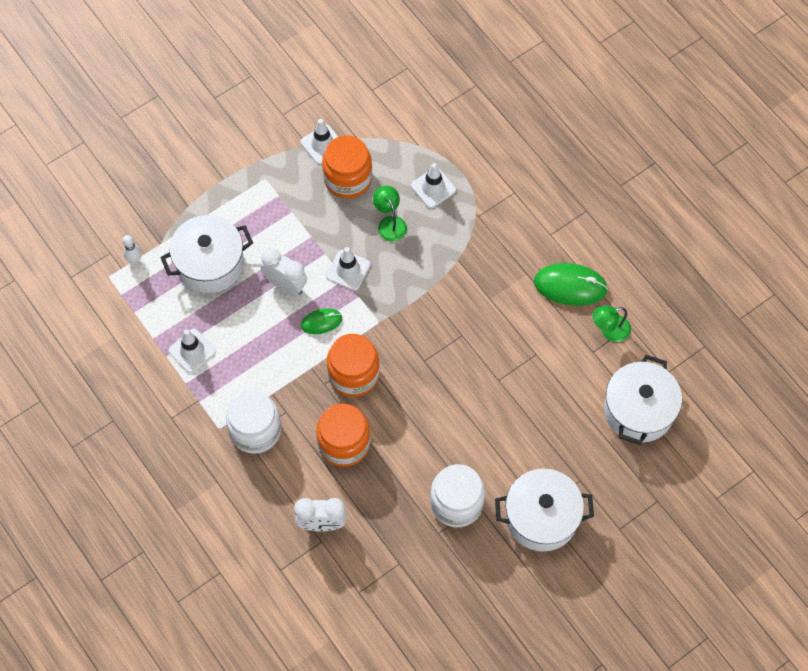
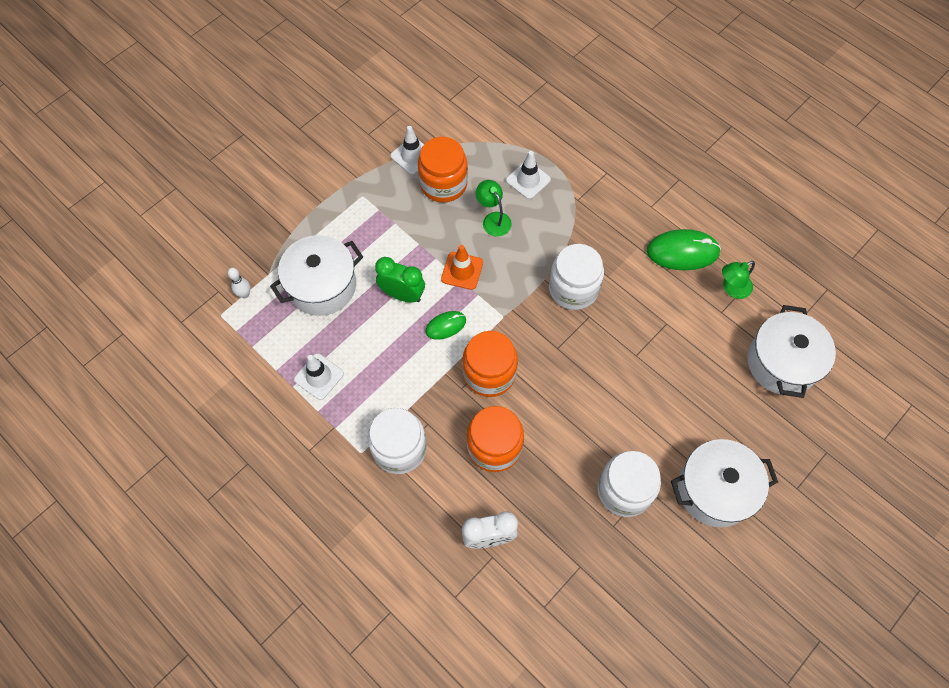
camera: 10 degrees left, 0 degrees up
(286, 285) = (402, 294): white clock -> green clock
(348, 270) = (462, 271): white traffic cone -> orange traffic cone
(453, 305) = (573, 288): none -> white jar

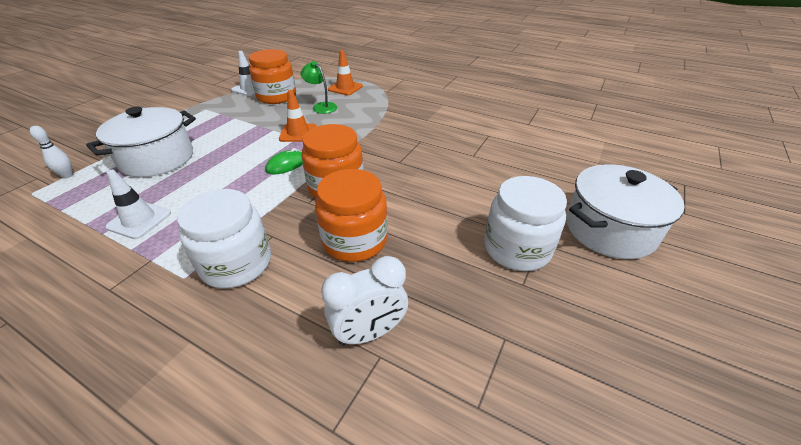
camera: 15 degrees left, 25 degrees down
(402, 294) = (241, 153): green clock -> none
(528, 180) = (345, 88): white traffic cone -> orange traffic cone
(573, 288) = (400, 129): white jar -> none
(682, 252) = (479, 102): green mouse -> none
(732, 289) = (528, 112): green lamp -> none
(782, 363) = (597, 141): white pot -> none

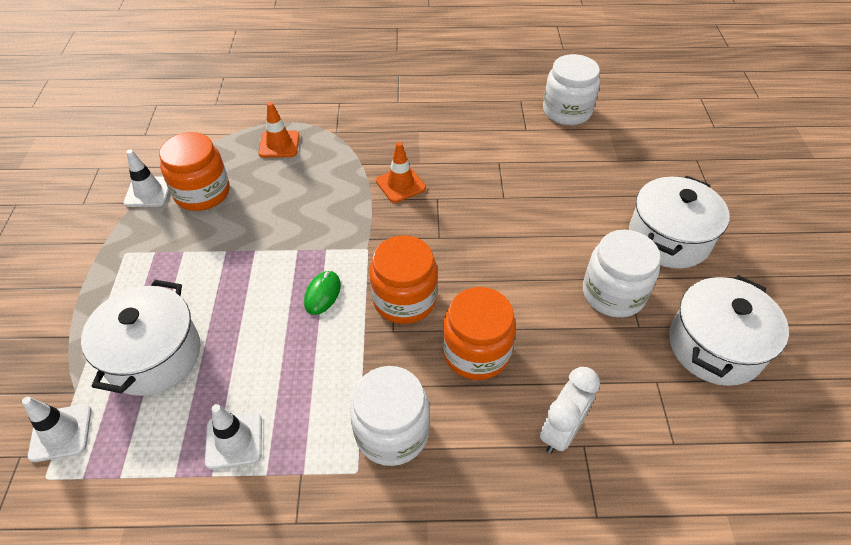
camera: 30 degrees left, 10 degrees up
(67, 175) = (61, 433): white bowling pin -> white traffic cone
(298, 133) = (291, 242): orange traffic cone -> orange traffic cone (400, 184)
(321, 106) = (278, 188): green lamp -> none
(573, 123) = (567, 111): none -> white jar
(599, 337) = (715, 346): none -> white pot

